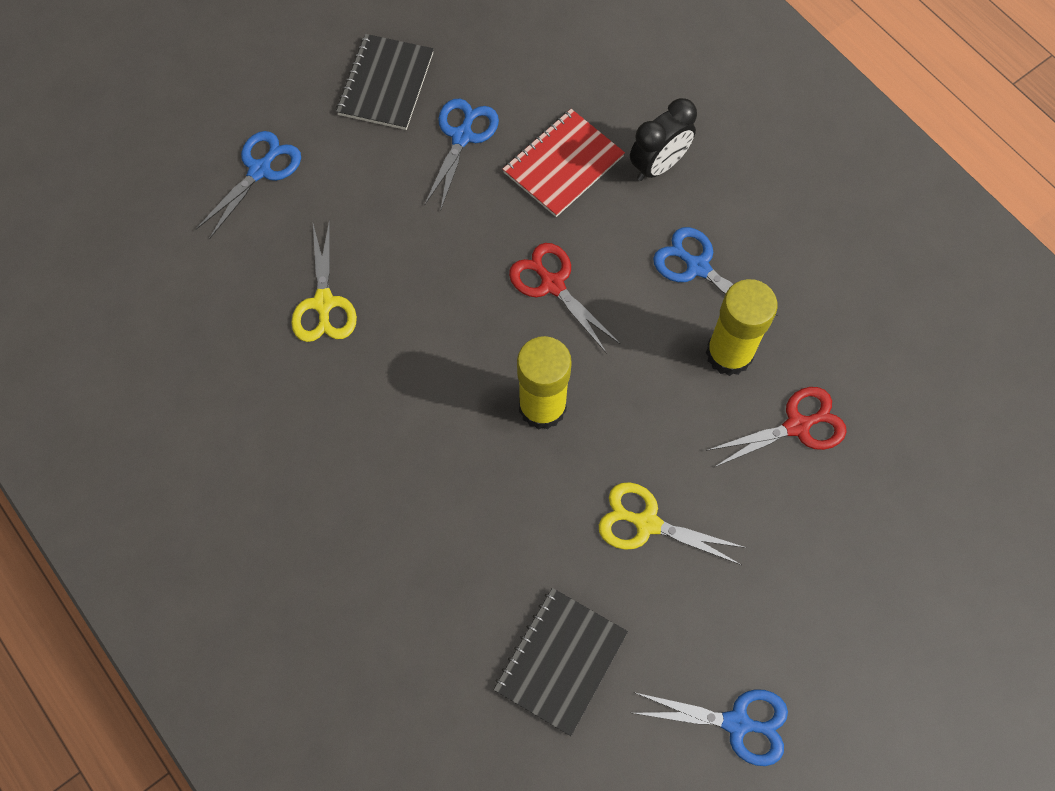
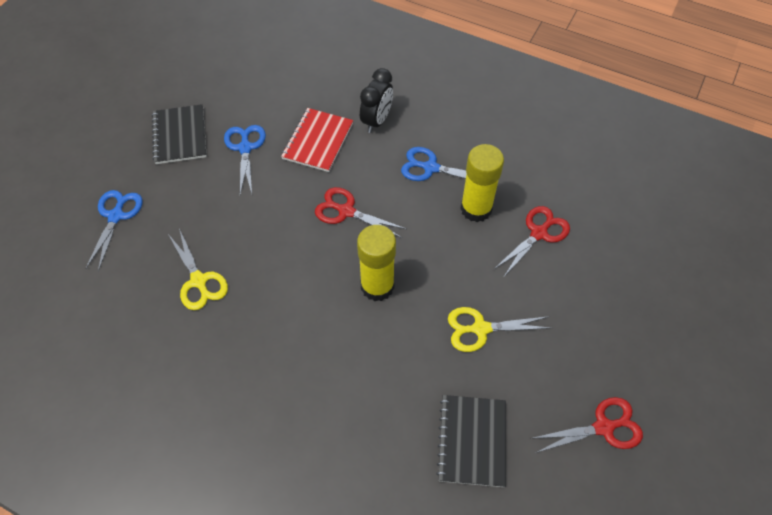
camera: 25 degrees left, 10 degrees down
(737, 723) = (603, 427): blue scissors -> red scissors

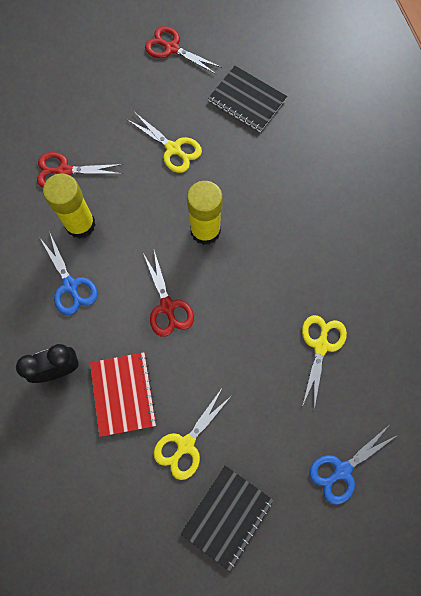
camera: 135 degrees left, 15 degrees up
(245, 148) = (185, 444): blue scissors -> yellow scissors
(318, 141) = (123, 394): red notebook -> red notebook turned 75 degrees counterclockwise
(472, 441) = (247, 100): black notebook -> black notebook turned 75 degrees clockwise

